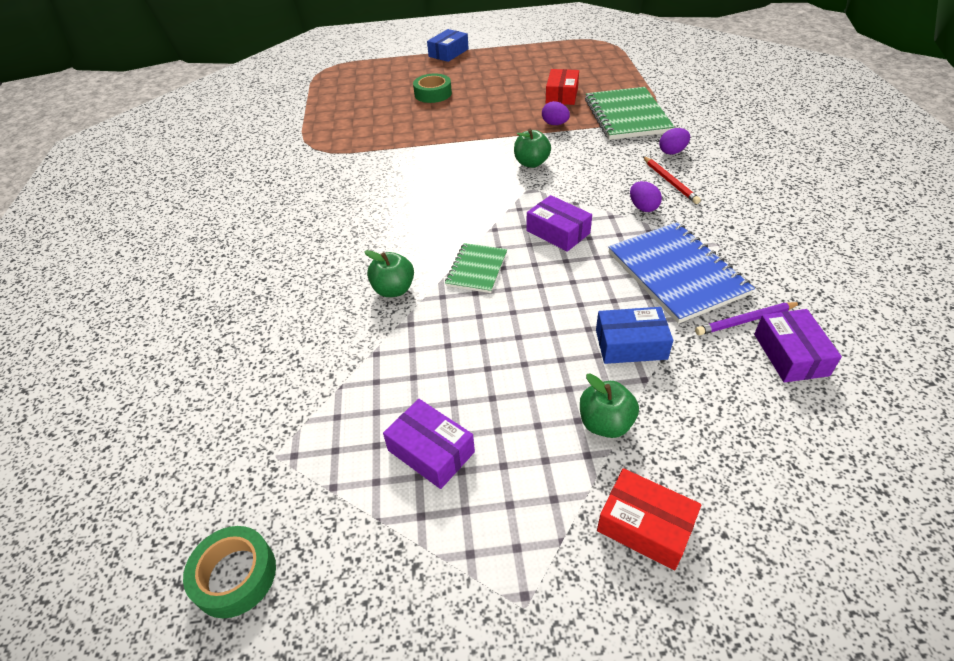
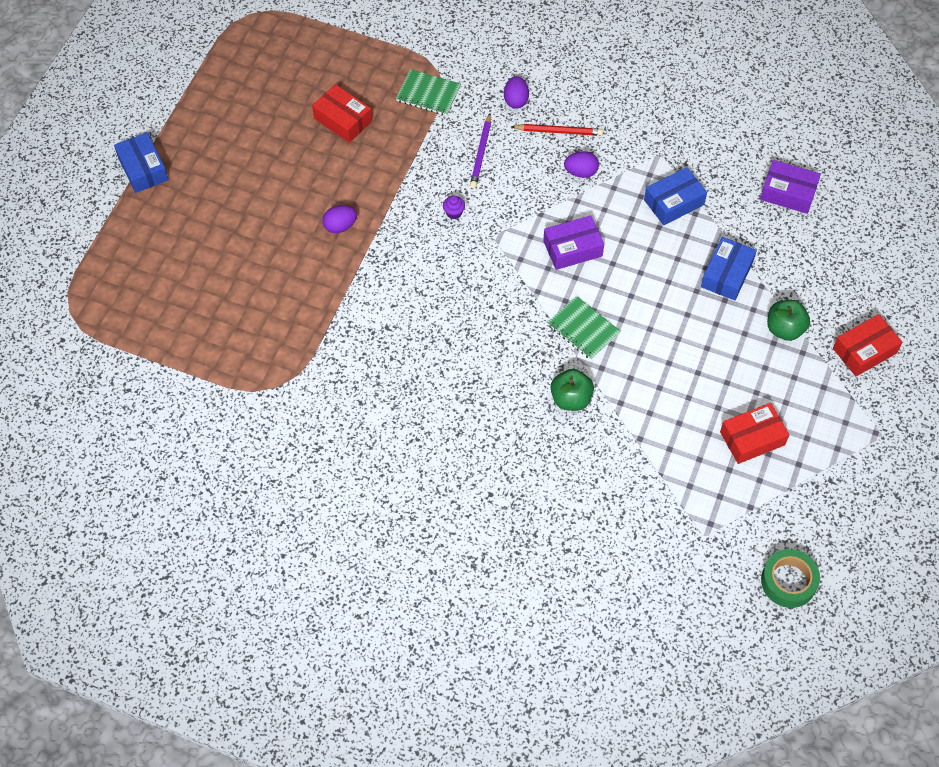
camera: 65 degrees left, 15 degrees up
(431, 451) = (752, 438): purple box -> red box
(433, 94) = (240, 229): green tape -> none
(531, 163) = (454, 213): green apple -> purple cupcake
(555, 124) = (397, 157): purple egg -> purple egg (340, 226)
(627, 116) = (428, 94): green notebook -> green notebook, size x0.55
(676, 273) = (674, 202): blue notebook -> blue box
(745, 321) = (745, 195): purple pencil -> purple pencil (481, 153)

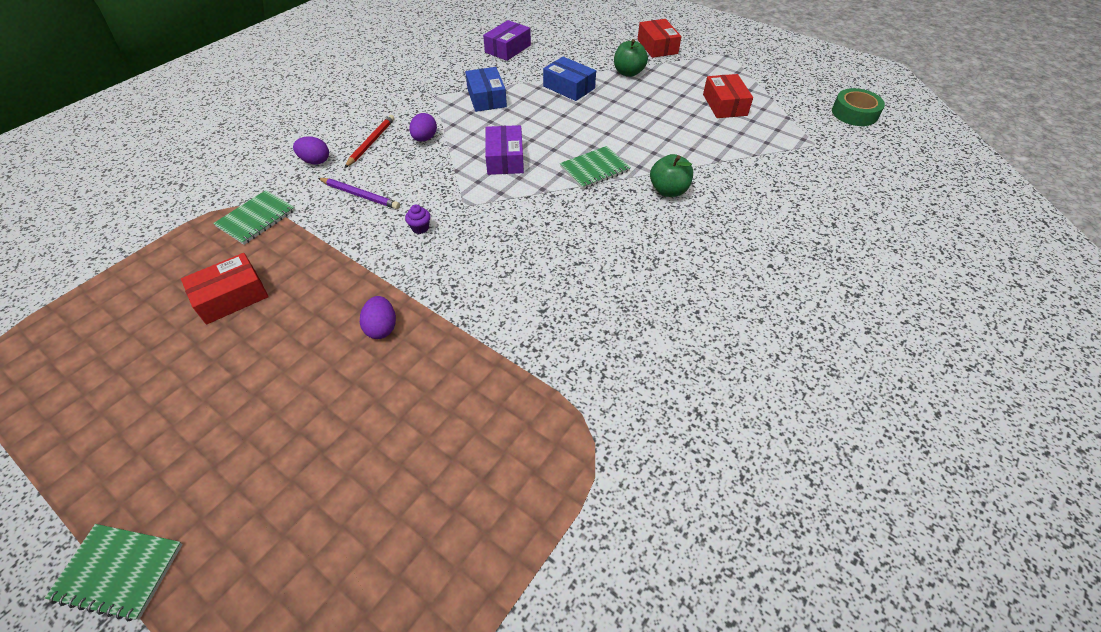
camera: 75 degrees left, 10 degrees down
(143, 169) = (119, 571): blue box -> green notebook

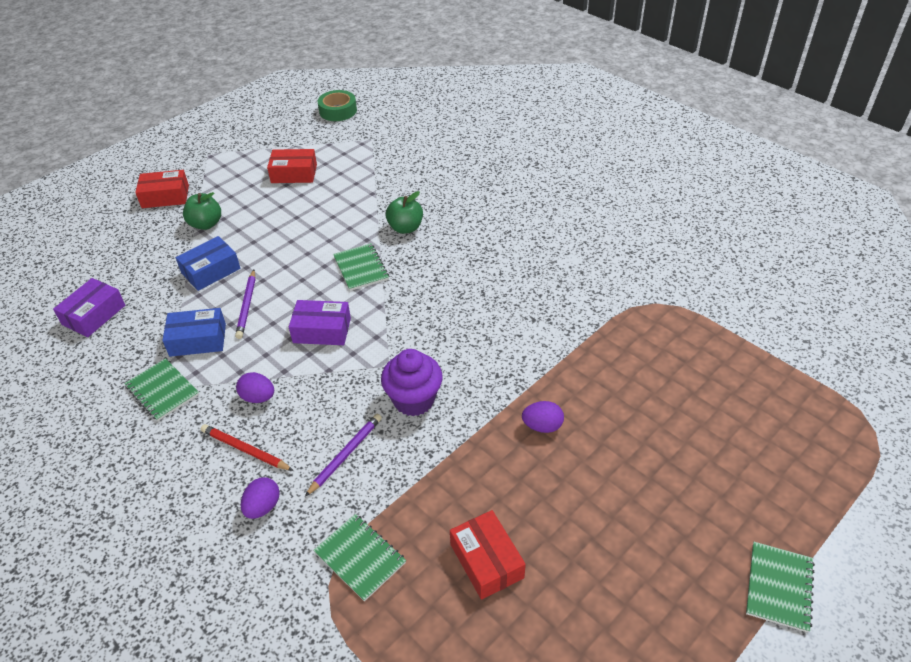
camera: 80 degrees left, 5 degrees down
(420, 228) = (414, 400): purple cupcake -> purple cupcake, size x2.35
(432, 94) = (162, 391): none -> green notebook
(508, 49) = (94, 315): purple box -> purple box turned 75 degrees clockwise
(529, 113) = (247, 306): none -> purple pencil

